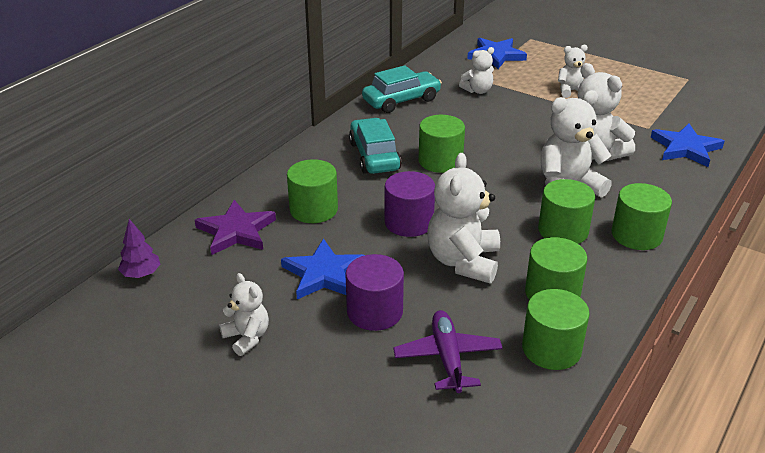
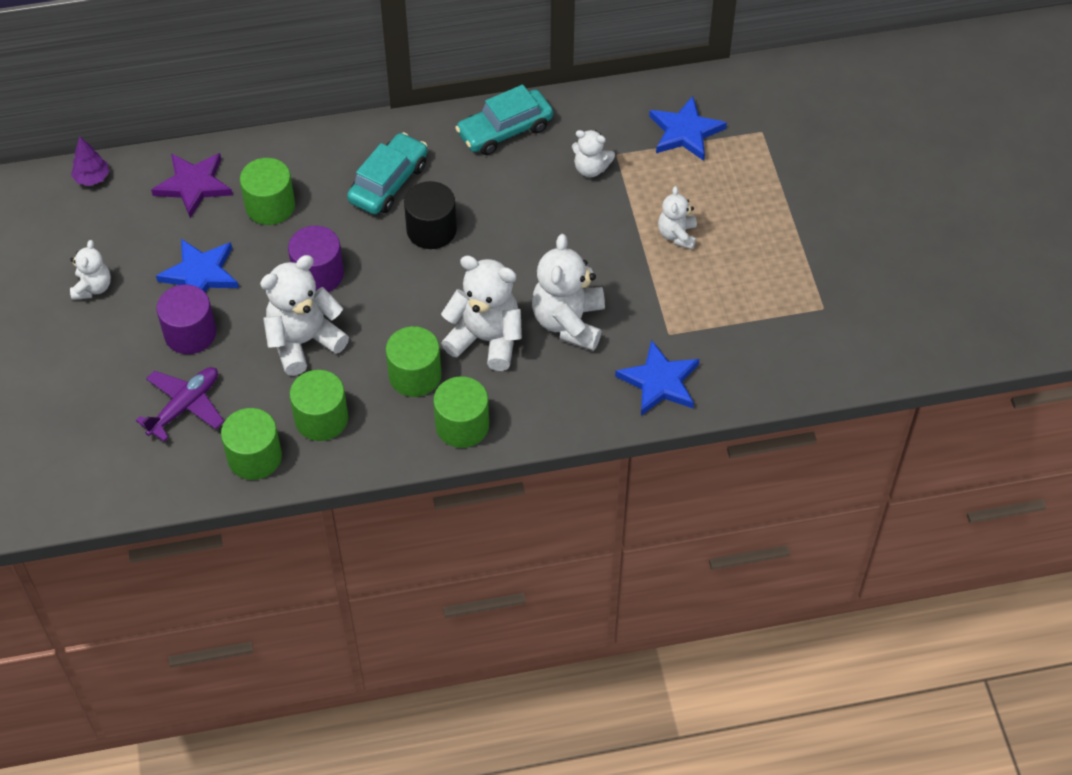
camera: 45 degrees right, 20 degrees up
(401, 100) = (505, 130): turquoise car -> turquoise car turned 135 degrees clockwise
(440, 161) = (431, 230): green cylinder -> black cylinder
(571, 91) = (677, 235): white teddy bear -> white teddy bear turned 120 degrees counterclockwise

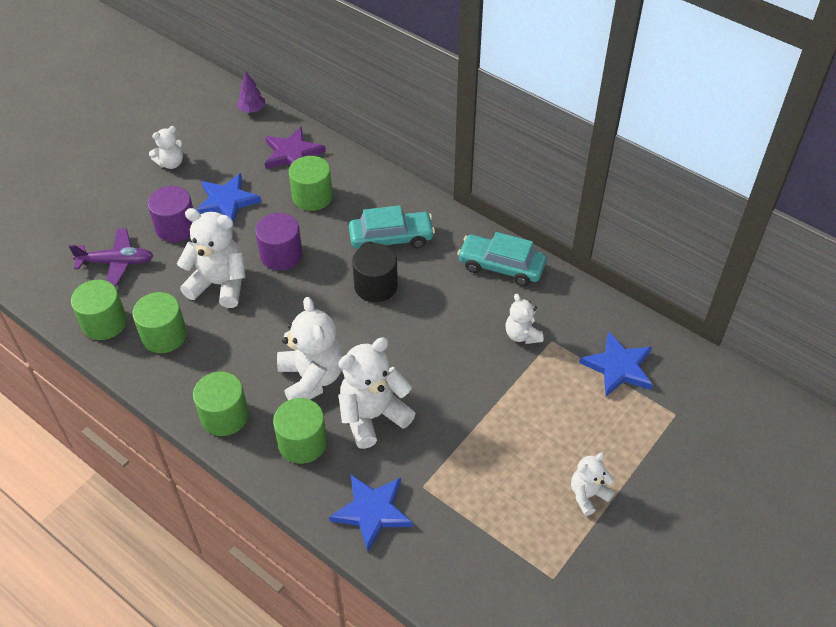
camera: 50 degrees right, 5 degrees down
(415, 375) = (244, 360): green cylinder -> green cylinder (302, 443)
(677, 235) = (519, 428): white teddy bear -> white teddy bear (588, 495)

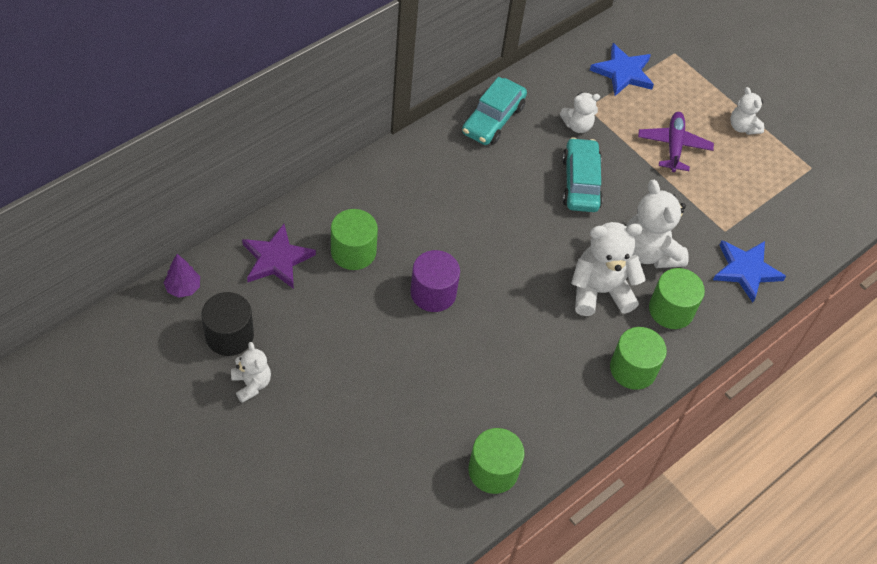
camera: 85 degrees left, 5 degrees up
(116, 262) = (404, 453): purple plane -> purple plane (674, 146)
(164, 335) = (522, 413): green cylinder -> none
(176, 227) = (364, 388): purple cylinder -> none
(219, 284) = (462, 354): white teddy bear -> none
(227, 201) = (336, 333): blue star -> none
(376, 286) = (495, 220): black cylinder -> black cylinder (229, 335)
(391, 239) = (435, 195): turquoise car -> turquoise car (580, 183)

